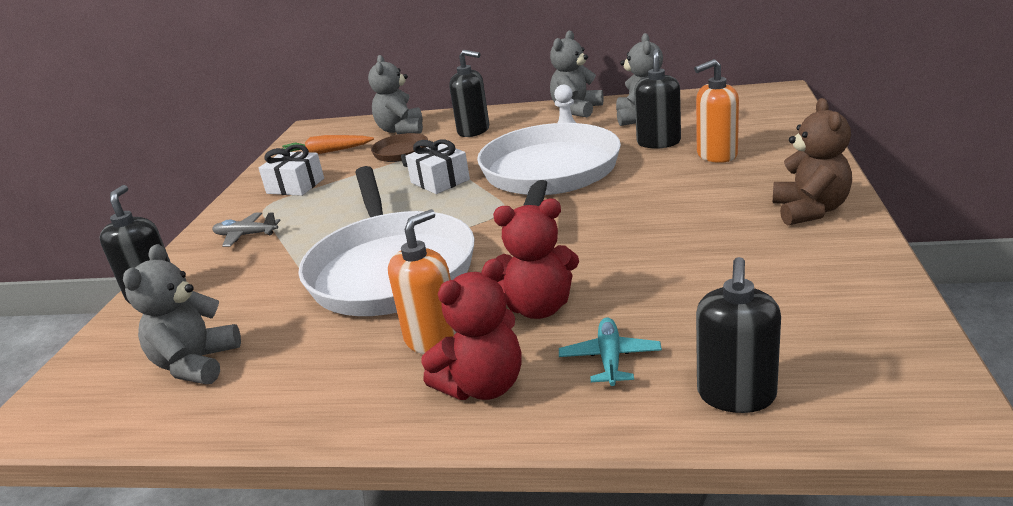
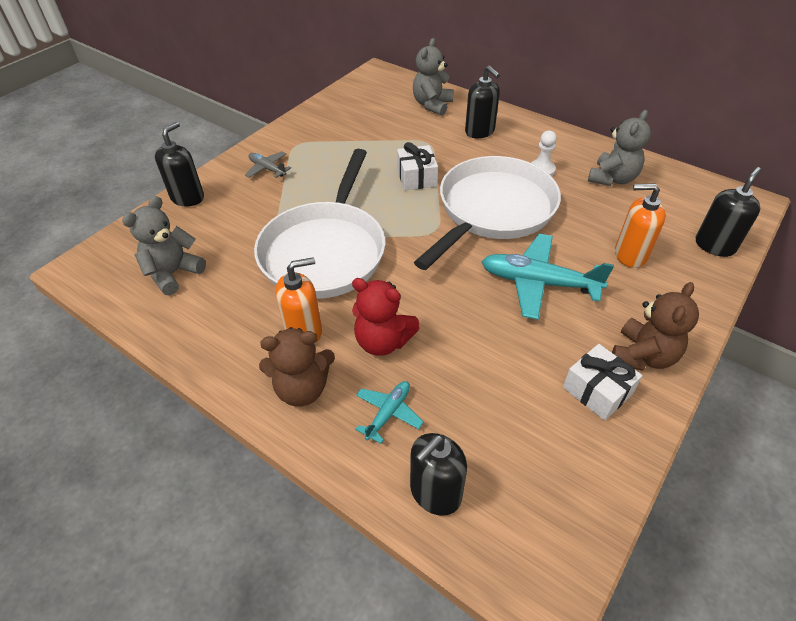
camera: 25 degrees right, 20 degrees up
(295, 186) = (326, 133): white gift -> white gift (597, 390)
(326, 152) = (368, 105): orange carrot -> none
(401, 154) = (413, 133): brown pan -> none
(483, 386) = (302, 388): red teddy bear -> brown teddy bear
(576, 110) = (571, 144): grey teddy bear -> none
(654, 203) = (538, 283): none -> turquoise plane
(658, 142) = (599, 216): black soap dispenser -> black soap dispenser (714, 245)

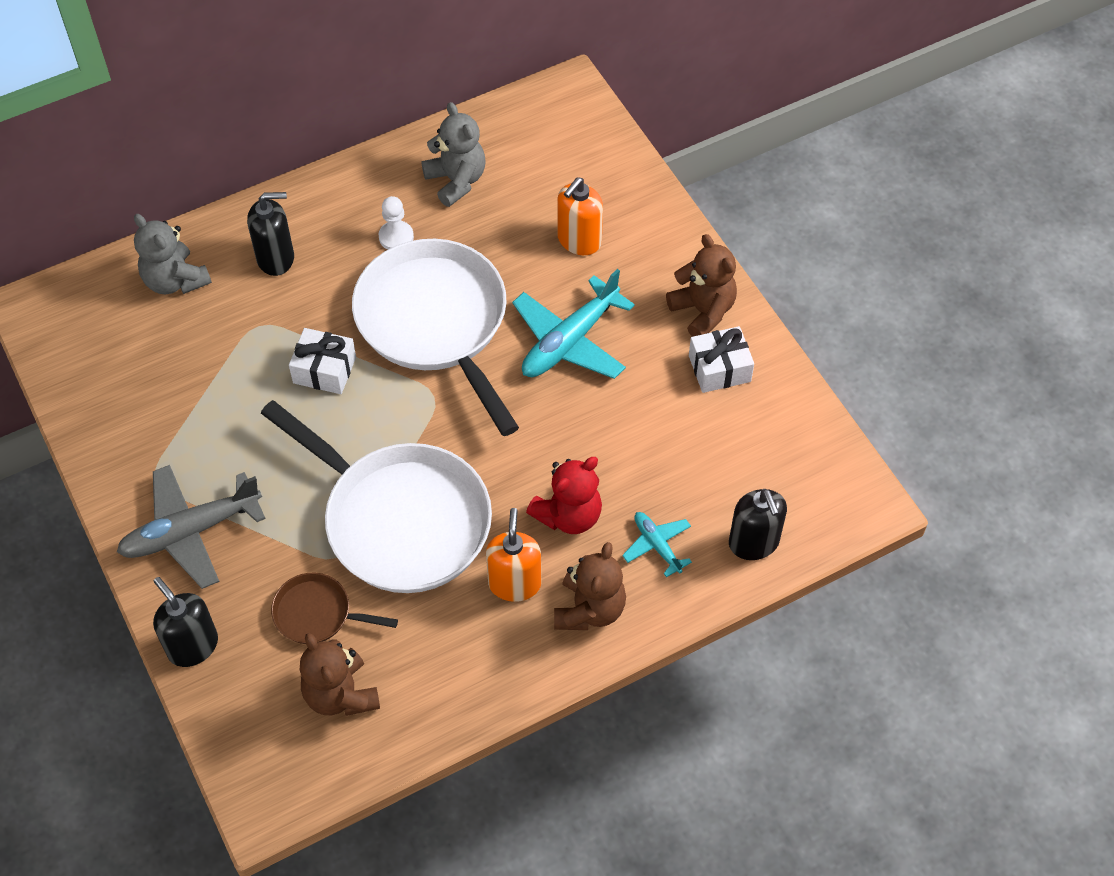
camera: 65 degrees left, 10 degrees up
(173, 273) = (341, 694): grey teddy bear -> brown teddy bear
(232, 240) = (317, 613): none -> brown pan
(267, 169) = (190, 531): grey plane -> grey plane, size x1.91
(714, 245) = (609, 163): black soap dispenser -> none

